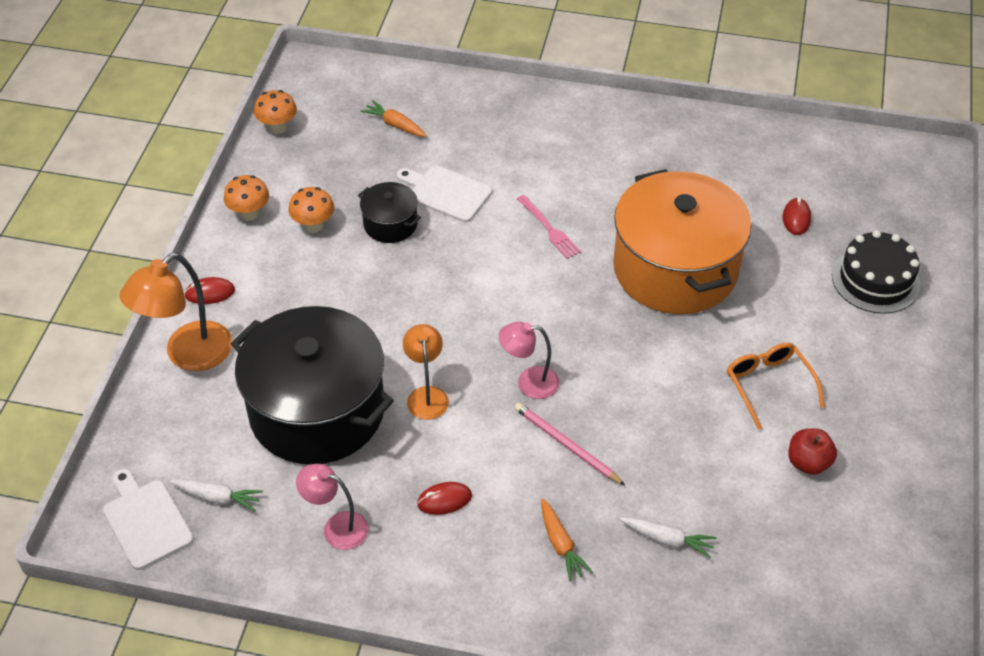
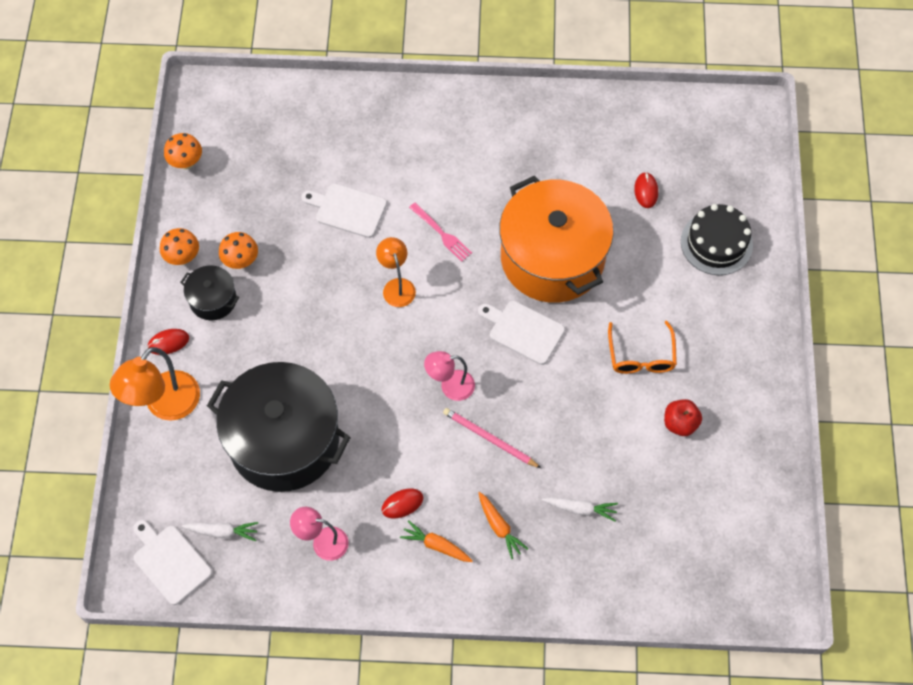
camera: 10 degrees left, 15 degrees up
(390, 224) = (306, 249): black pot -> black pot (213, 300)
(395, 125) = (289, 144): orange carrot -> orange carrot (436, 545)
(426, 395) = (370, 411): orange lamp -> orange lamp (397, 286)
(628, 337) = (523, 331): none -> white cutting board
(768, 384) = (641, 357): orange glasses -> orange glasses turned 150 degrees counterclockwise

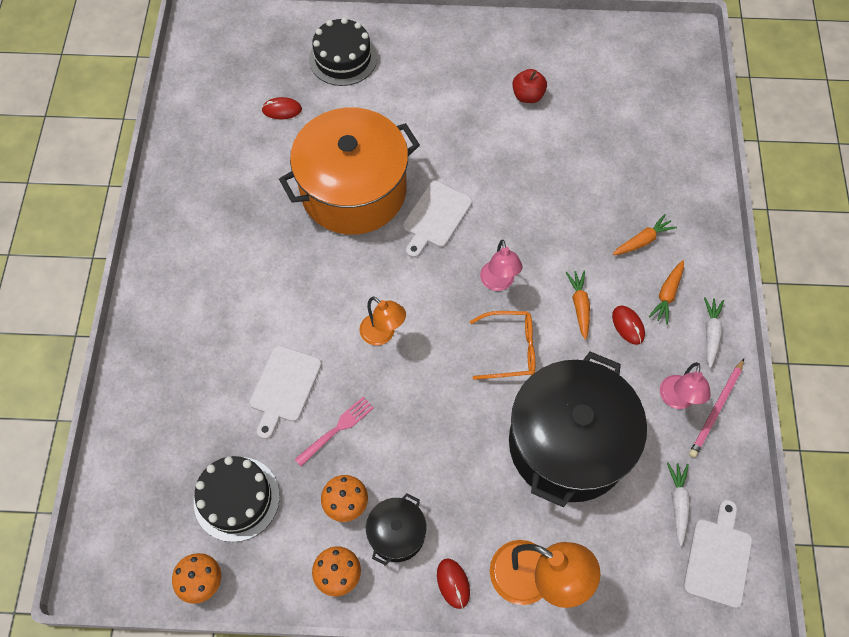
camera: 90 degrees left, 0 degrees up
(170, 562) = (718, 558): white cutting board -> white cutting board turned 150 degrees clockwise
(251, 181) = (236, 498): none -> black cake
(397, 286) = (383, 334): orange lamp -> orange lamp turned 120 degrees counterclockwise
(425, 460) = (579, 305): none -> orange carrot
(442, 234) = (320, 291): pink fork -> pink fork (337, 429)
(489, 438) = (553, 248): pink pencil -> pink pencil (716, 409)
(581, 509) = (617, 174): white carrot -> white carrot (711, 333)
(641, 357) = (462, 122): orange glasses -> orange glasses (511, 349)

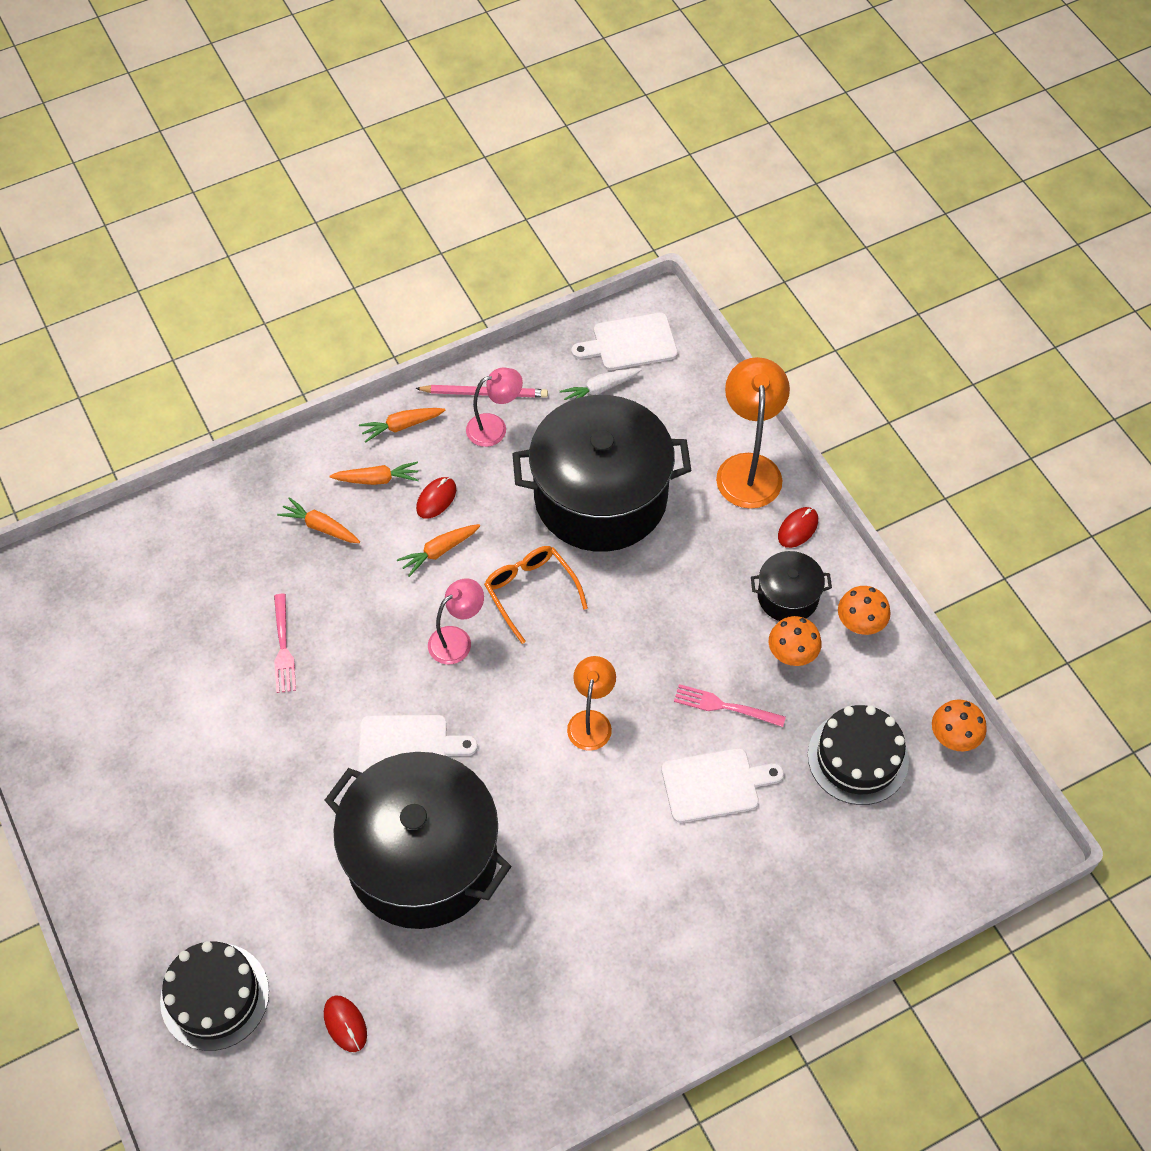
camera: 120 degrees left, 5 degrees down
(353, 190) = (422, 858): orange pot -> black pot
(527, 96) = (167, 733): red apple -> none
(554, 179) = (283, 648): none -> pink fork
(711, 333) = (401, 426): white carrot -> orange carrot

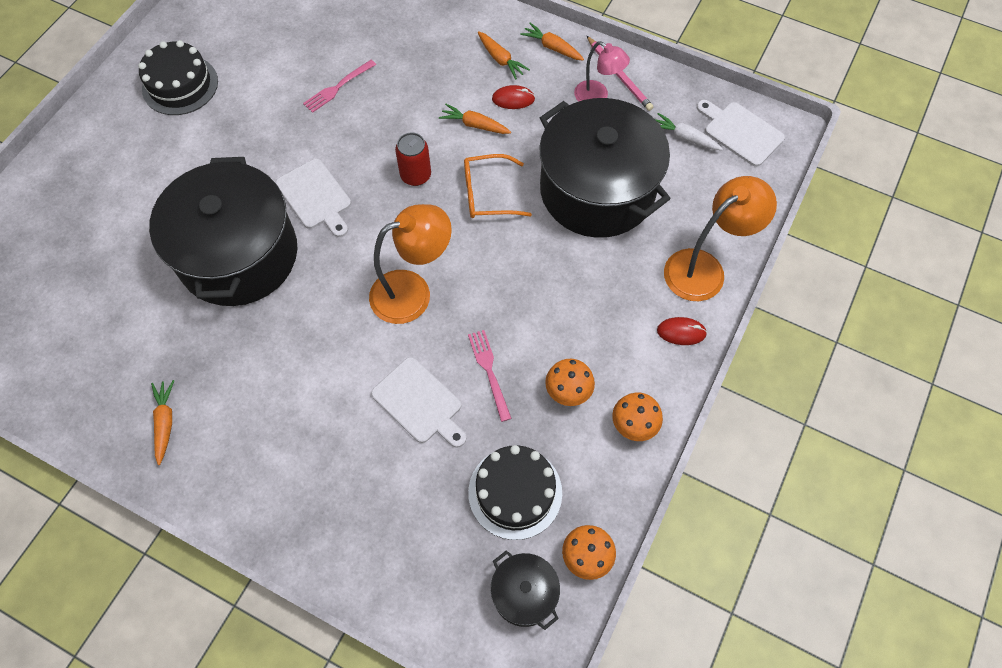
camera: 55 degrees right, 5 degrees up
(214, 996) = (72, 202): black cake -> black cake (180, 85)
(320, 526) = (440, 52): orange carrot -> orange carrot (165, 422)
(345, 1024) = (93, 284): red mouse -> none
(457, 640) = (416, 175): pink lamp -> red can
(530, 591) = (487, 194): orange glasses -> orange glasses turned 120 degrees counterclockwise
(591, 721) = (413, 292): orange lamp -> orange lamp, size x1.61
(788, 596) = (616, 360): black pot -> black pot (524, 593)

